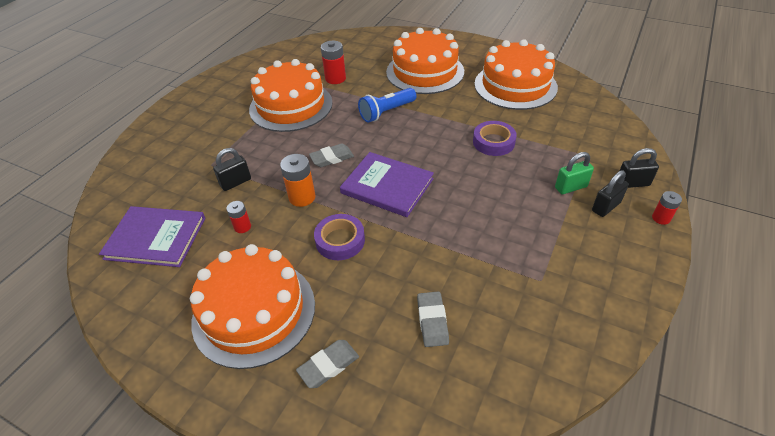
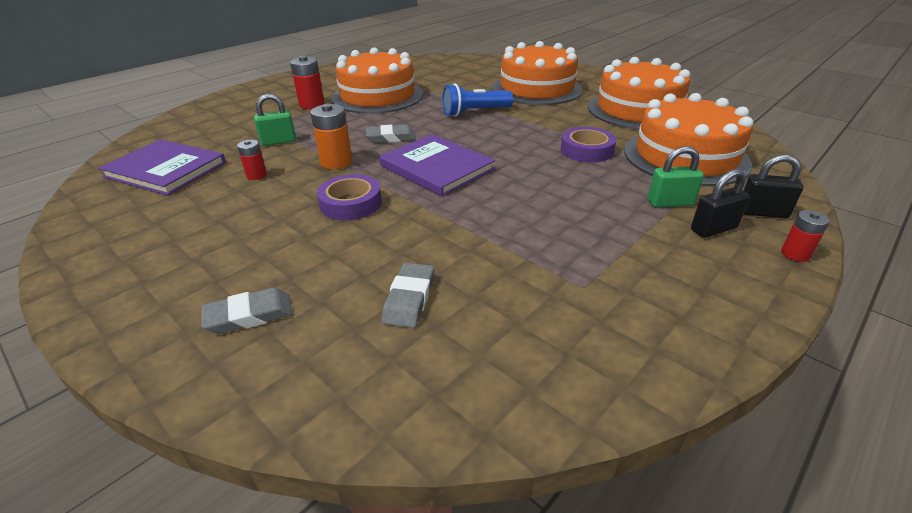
camera: 15 degrees right, 10 degrees down
(236, 182) = (278, 141): black padlock -> green padlock
(254, 312) = (208, 246): orange cake -> orange cake (685, 157)
(335, 78) = (437, 83): red battery -> red battery (312, 105)

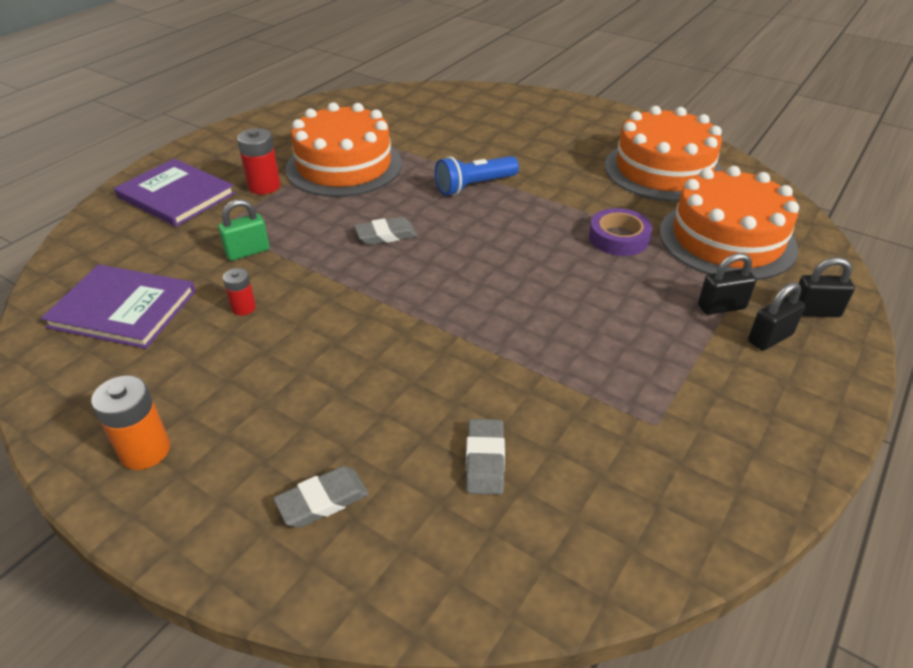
camera: 10 degrees left, 5 degrees up
(336, 162) = (334, 279): orange battery -> orange battery (145, 451)
(351, 203) = (375, 340): purple tape -> none
(436, 167) = (456, 278): purple book -> purple book (176, 195)
(537, 89) = (538, 141): orange cake -> none
(670, 203) = (721, 307): green padlock -> black padlock
(795, 254) = (851, 362): red battery -> none

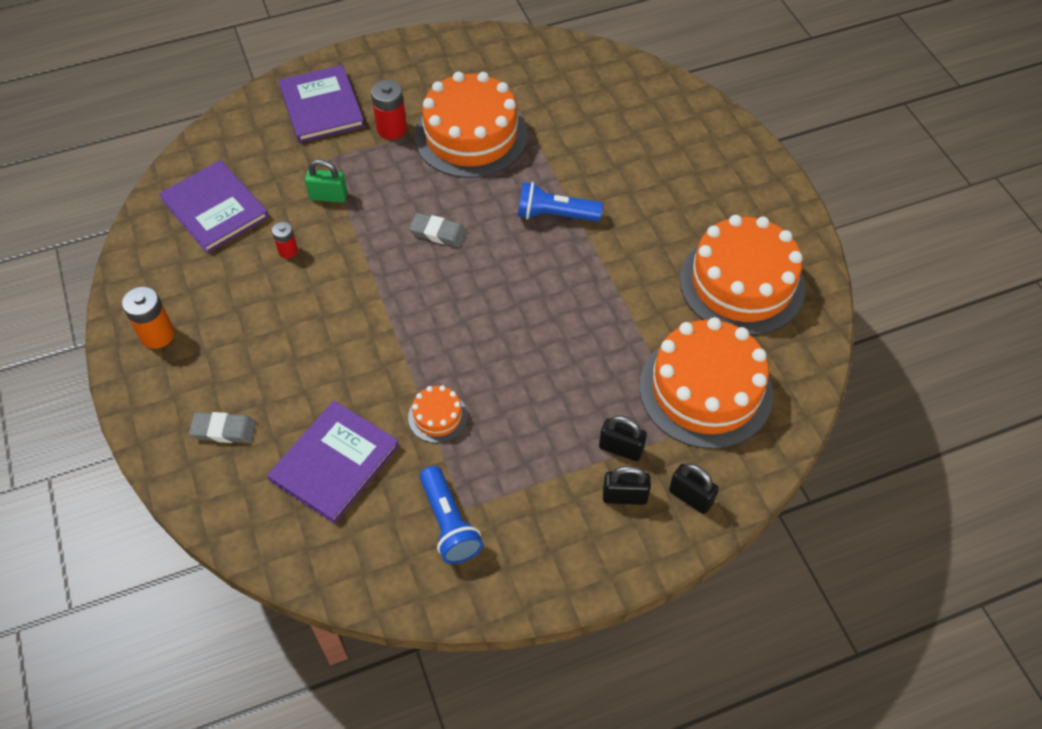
camera: 35 degrees right, 15 degrees up
(485, 460) = (334, 463): grey eraser -> purple book
(542, 364) = (437, 416): none -> orange cake
(618, 238) = (616, 337): purple tape -> none
(659, 446) = (449, 524): none -> blue flashlight

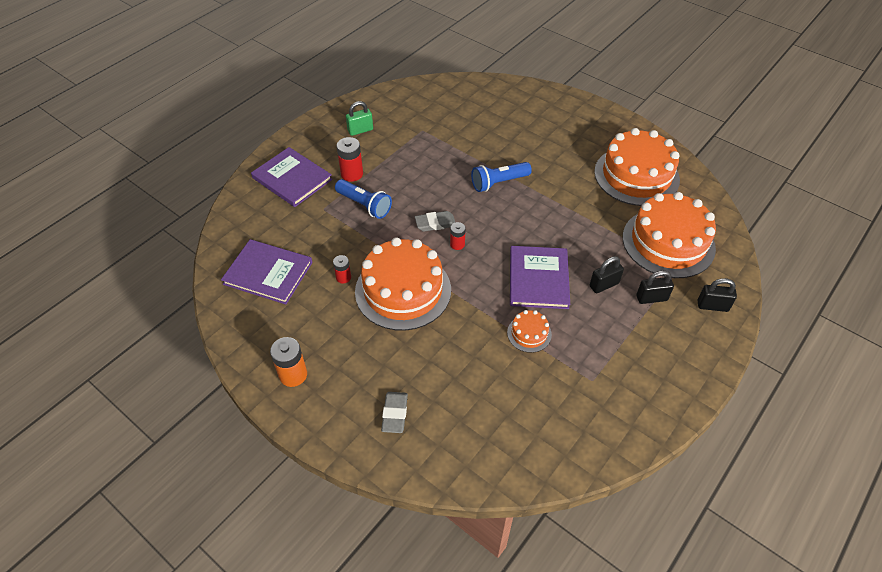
camera: 30 degrees left, 5 degrees down
(224, 430) = (395, 414): grey eraser -> grey eraser turned 60 degrees counterclockwise
(328, 196) = (343, 232): green padlock -> green padlock (360, 130)
(334, 463) = (488, 396): purple book -> purple book (538, 279)
(443, 270) = (457, 244): none -> red battery
(449, 524) = (591, 395): blue flashlight -> blue flashlight (364, 205)
(471, 135) = (407, 158): orange cake -> orange cake (403, 290)
(624, 496) = (677, 324): black padlock -> black padlock (604, 285)

